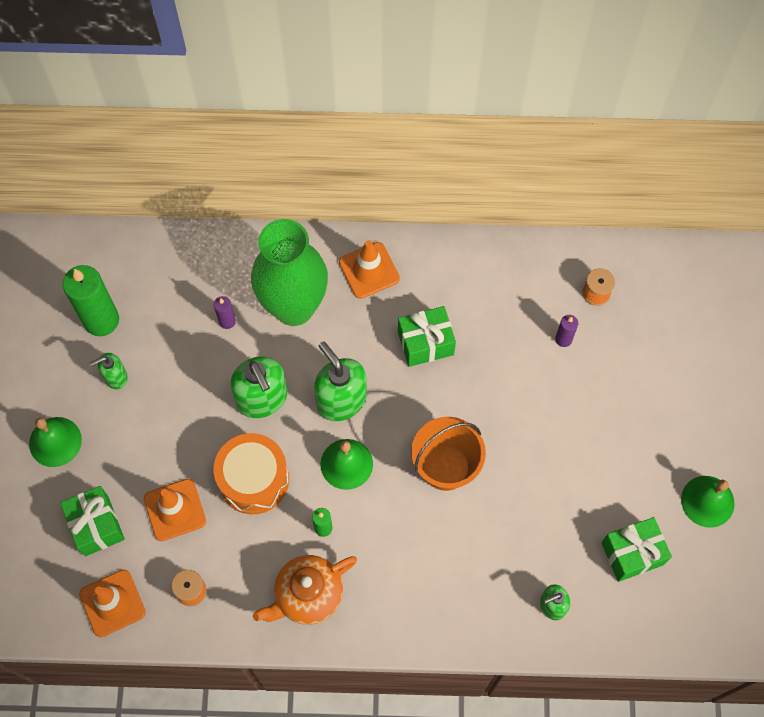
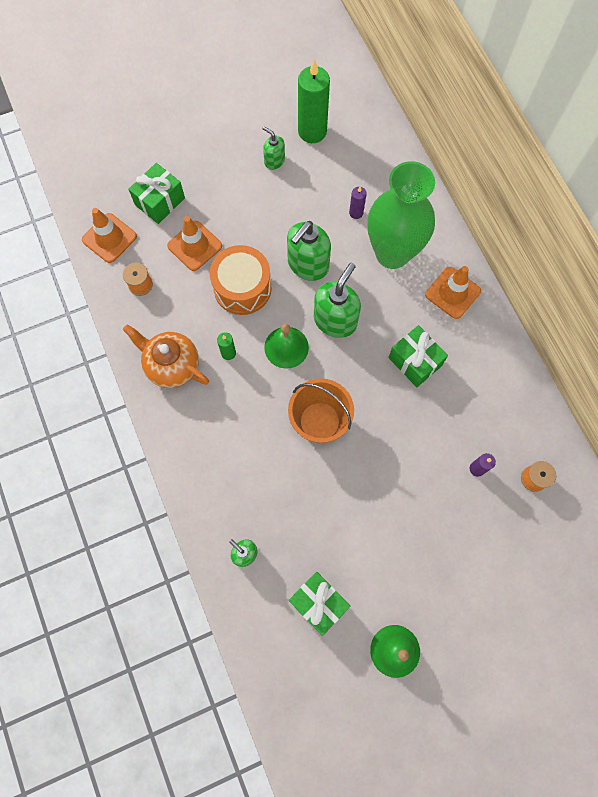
camera: 65 degrees right, 5 degrees up
(55, 441) = (208, 147): green bell -> none

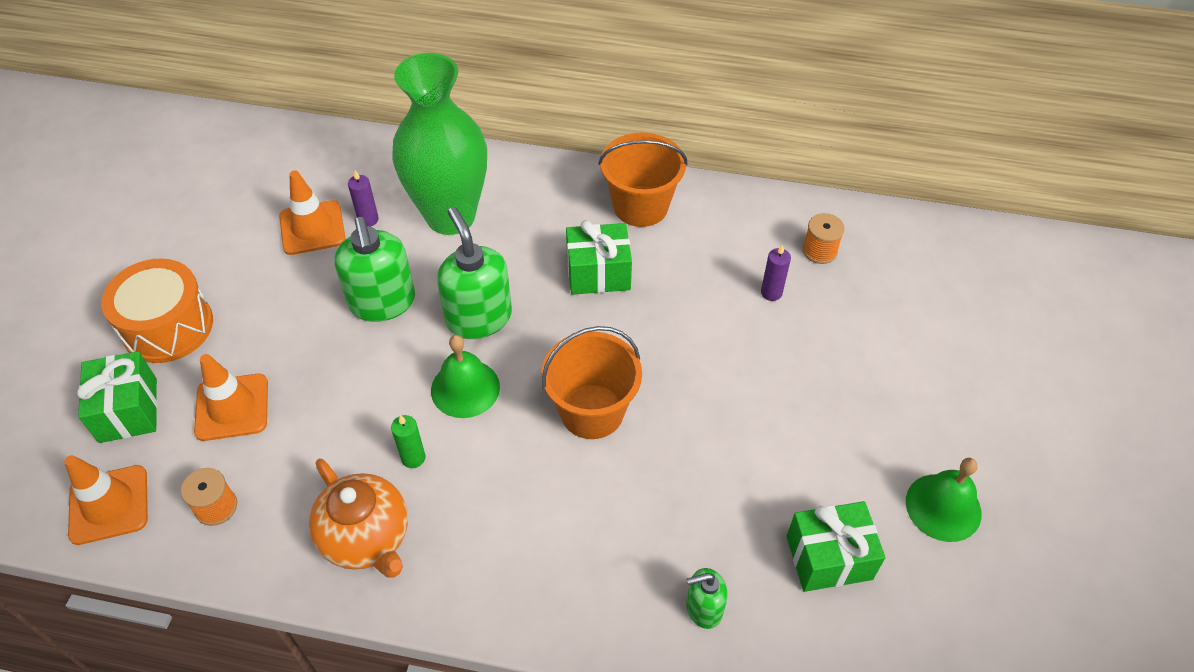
camera: 55 degrees left, 20 degrees down
(172, 365) = (367, 538): orange teapot -> orange teapot turned 105 degrees counterclockwise
(242, 288) = (342, 388): orange drum -> orange drum (168, 326)
(274, 161) = (218, 256): green soap dispenser -> none
(312, 131) = (225, 199): green candle -> none
(452, 293) = (549, 193): orange traffic cone -> orange traffic cone (312, 228)
(484, 351) = (640, 206): none -> orange bucket

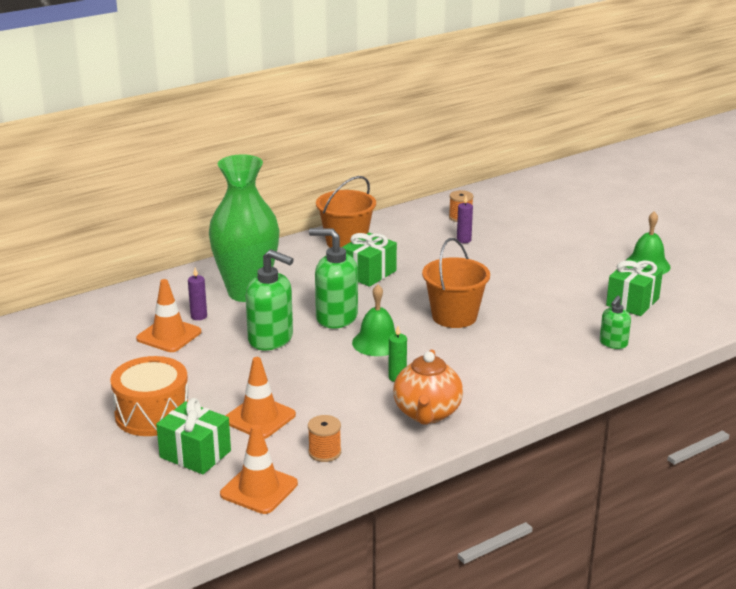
camera: 45 degrees left, 25 degrees down
(367, 538) = (427, 413): orange teapot -> orange teapot turned 90 degrees clockwise

